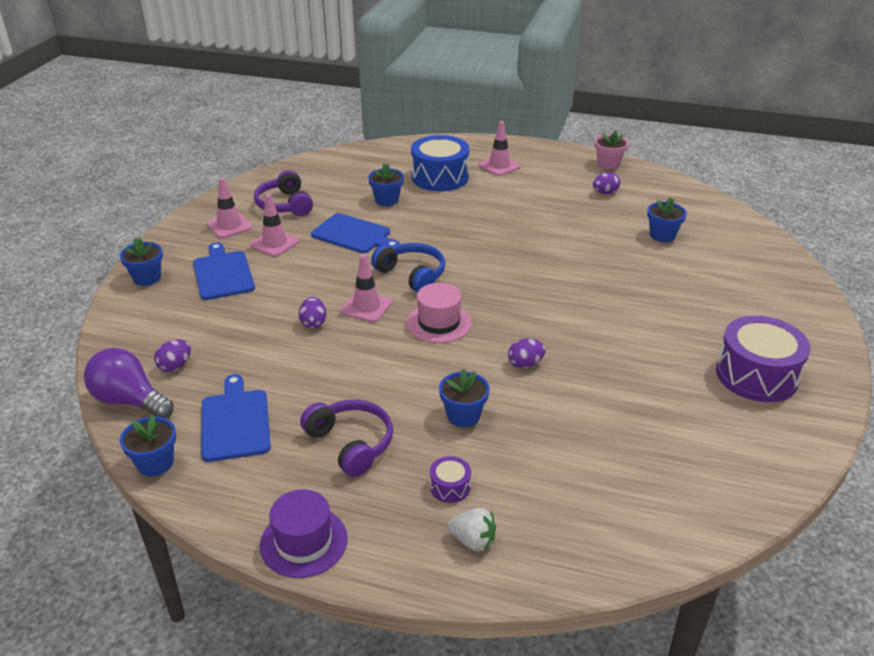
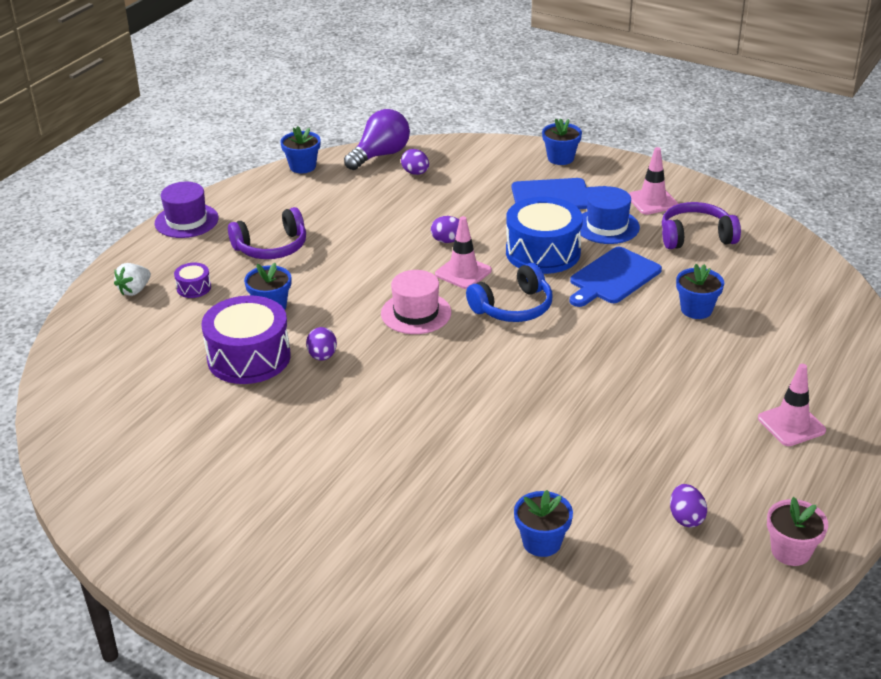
camera: 105 degrees right, 0 degrees up
(235, 422) = (329, 198): blue cutting board -> none
(274, 243) = (607, 226): pink traffic cone -> blue hat
(440, 177) = (757, 361): blue drum -> blue drum (543, 252)
(756, 375) = (214, 521): purple drum -> purple drum (249, 357)

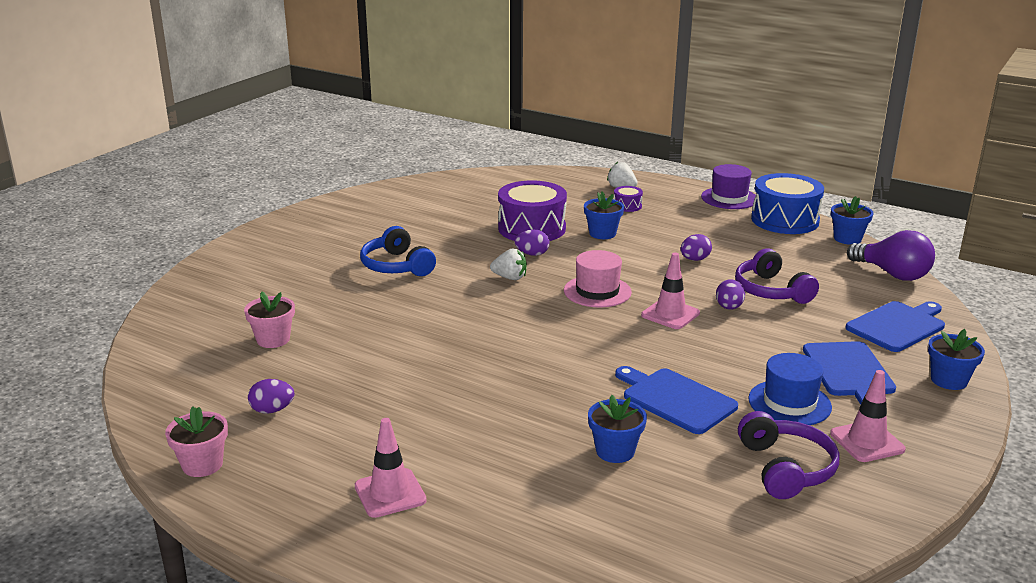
camera: 90 degrees right, 10 degrees down
(272, 247) = (695, 231): purple headphones -> purple headphones (771, 291)
(382, 371) = (510, 278): none -> white strawberry
(415, 173) = (863, 292): purple egg -> purple egg (694, 259)
(476, 166) = (897, 326): none -> blue cutting board
(513, 307) = (610, 338): blue headphones -> blue headphones (396, 266)
(542, 542) = (273, 339): blue flower pot -> pink flower pot
(543, 252) = (719, 359): blue drum -> blue drum (785, 220)

